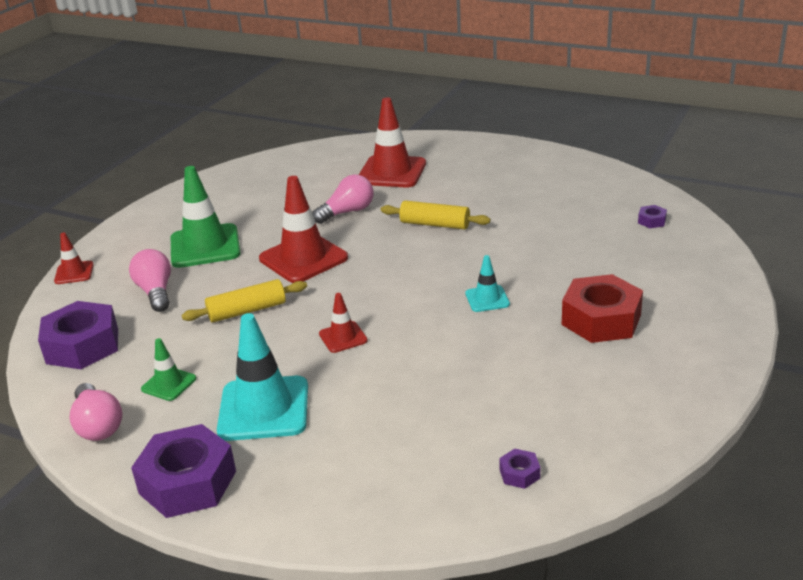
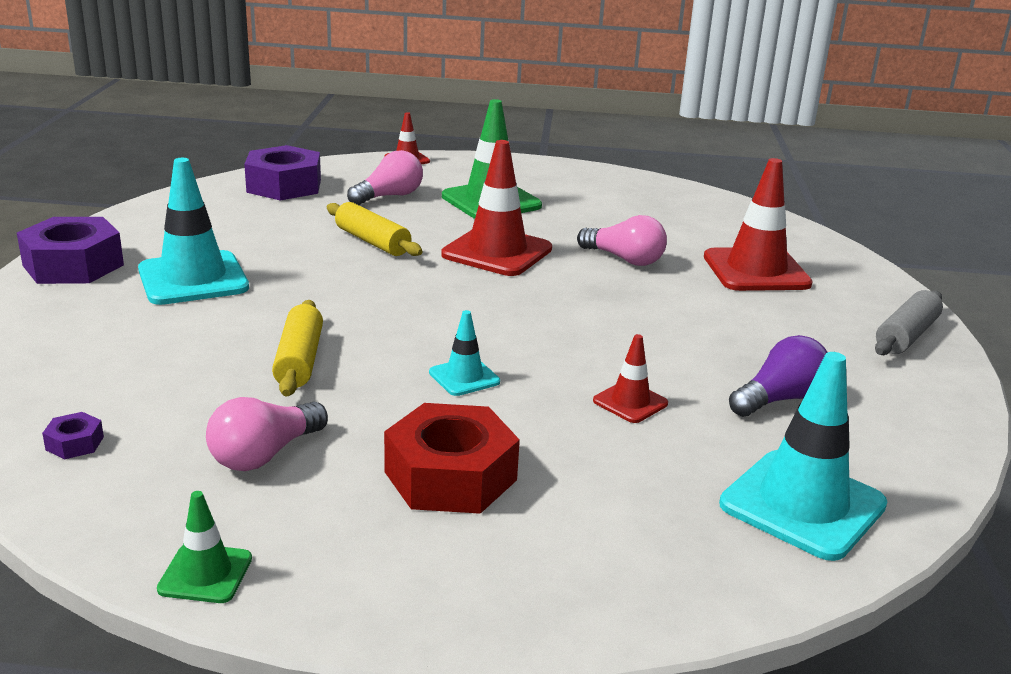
camera: 65 degrees right, 5 degrees down
(98, 425) = (160, 215): pink light bulb -> pink light bulb (265, 455)
(169, 384) = (229, 230): green traffic cone -> green traffic cone (205, 574)
(343, 337) = (338, 298): red traffic cone -> red traffic cone (630, 402)
(435, 224) = (637, 317): yellow rolling pin -> yellow rolling pin (299, 360)
(496, 151) = (906, 336): none -> grey rolling pin
(551, 203) = (779, 399): none -> purple light bulb
(652, 221) = (802, 505): purple nut -> turquoise traffic cone

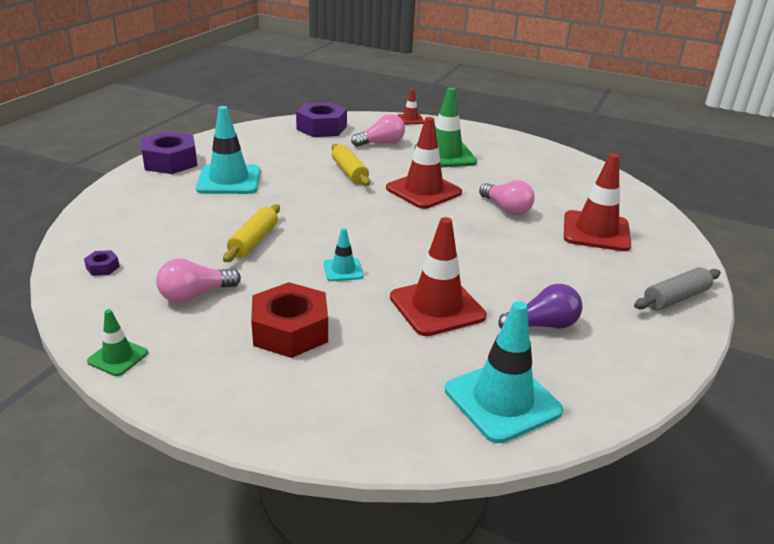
camera: 20 degrees right, 5 degrees up
(630, 402) = (437, 307): red traffic cone -> red traffic cone, size x1.97

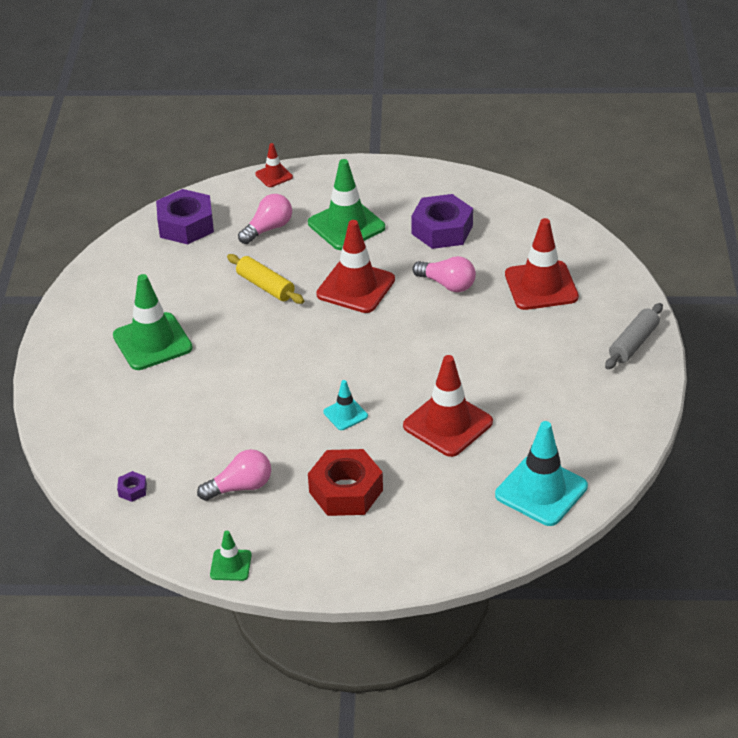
camera: 20 degrees left, 10 degrees up
(170, 162) = (68, 337): purple nut -> purple nut (442, 230)
(195, 295) = (240, 487): pink light bulb -> pink light bulb turned 150 degrees counterclockwise
(229, 180) = (152, 342): turquoise traffic cone -> green traffic cone
(254, 241) = (242, 411): yellow rolling pin -> none
(542, 325) = (540, 411): purple light bulb -> none

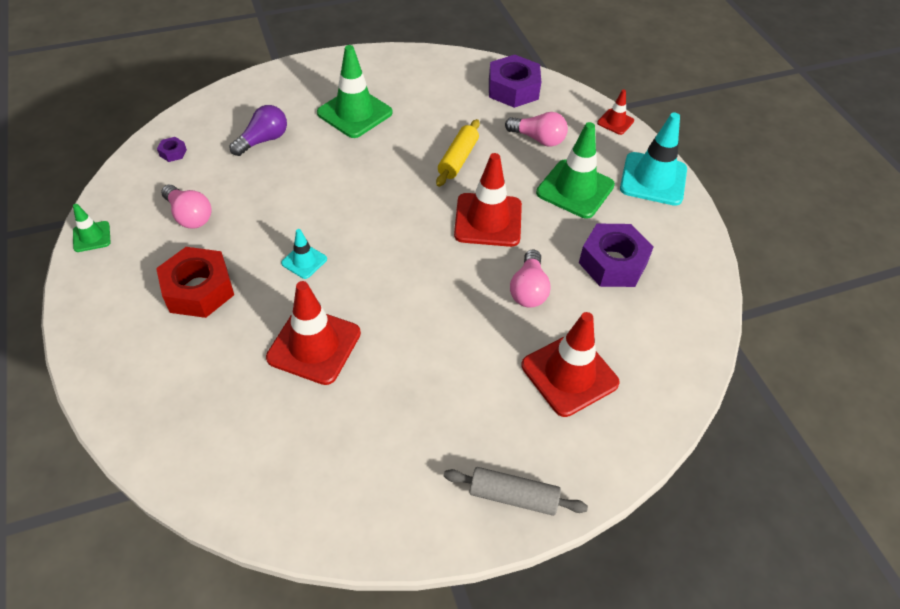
camera: 65 degrees right, 10 degrees up
(155, 417) = (263, 140): none -> purple light bulb
(541, 491) = (232, 457): turquoise traffic cone -> turquoise traffic cone (653, 179)

